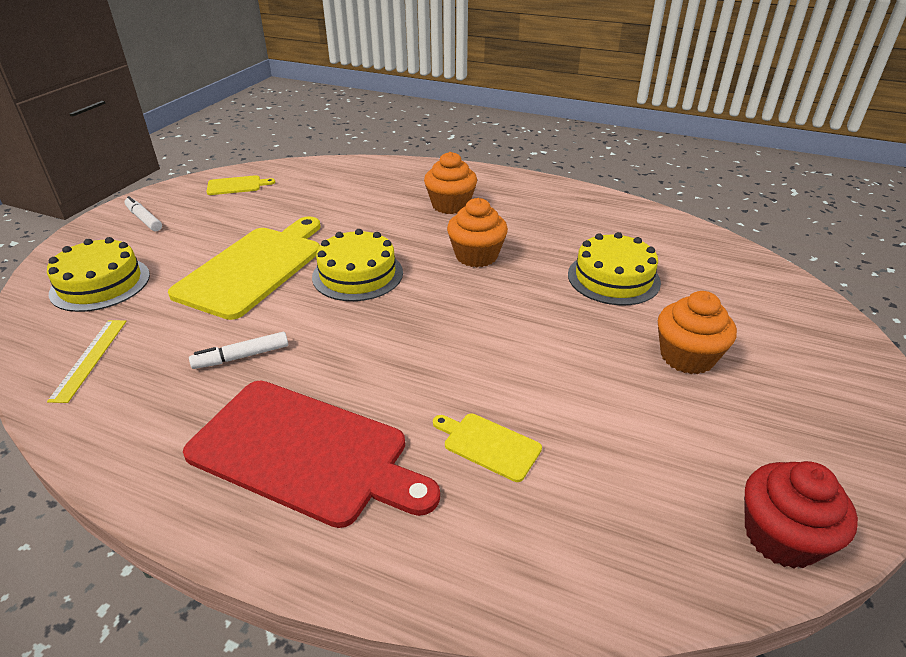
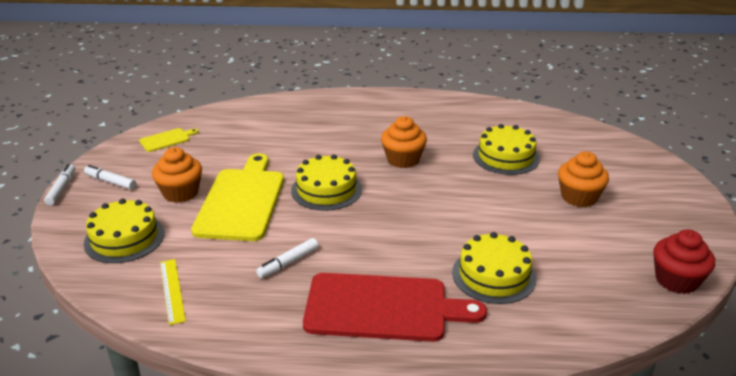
camera: 20 degrees left, 5 degrees down
(94, 217) = (61, 188): none -> white marker
(450, 205) = (356, 125): orange cupcake -> orange cupcake (180, 193)
(488, 445) = (493, 275): yellow cutting board -> yellow cake

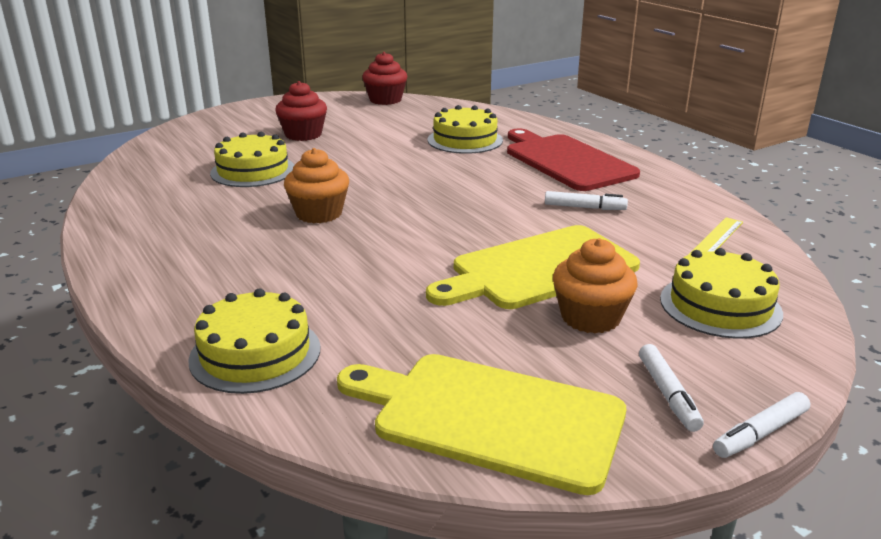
camera: 125 degrees left, 5 degrees down
(166, 140) = (489, 418): yellow cutting board -> yellow cutting board, size x2.24
(326, 190) = (442, 232): yellow cake -> yellow cake (255, 353)
(579, 197) = (303, 135): orange cupcake -> red cupcake

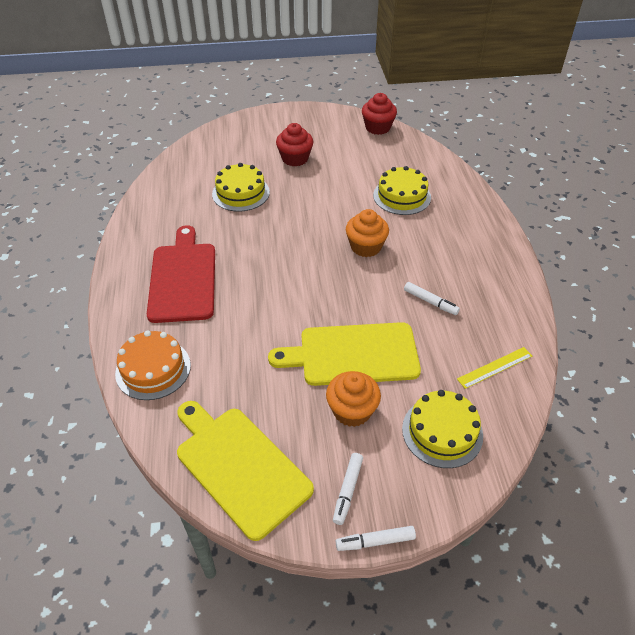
camera: 25 degrees right, 20 degrees up
(255, 353) = (153, 369): yellow cake -> orange cake
(319, 213) = (255, 252): orange cupcake -> orange cupcake (366, 247)
(566, 161) = (457, 244): red cutting board -> red cutting board (183, 278)

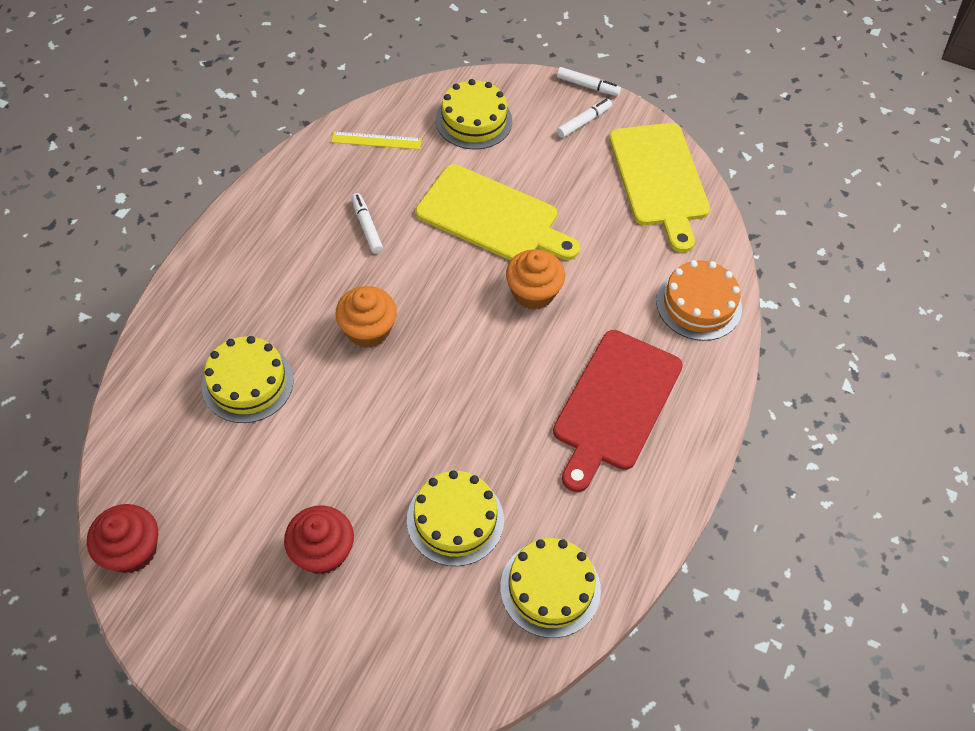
camera: 150 degrees left, 10 degrees up
(173, 190) = (550, 588): none -> yellow cake
(352, 410) = (534, 172): orange cupcake -> orange cupcake (533, 293)

